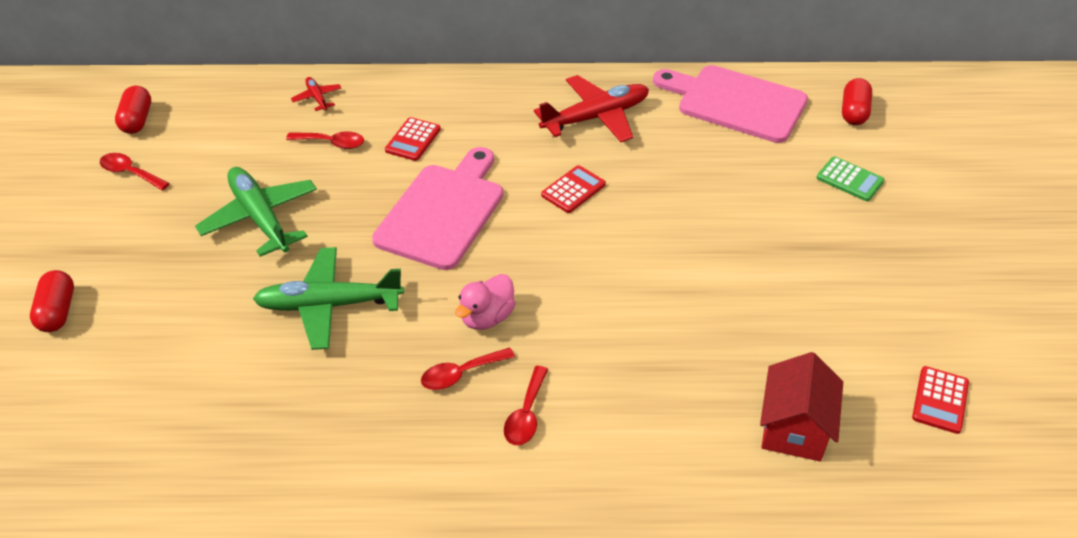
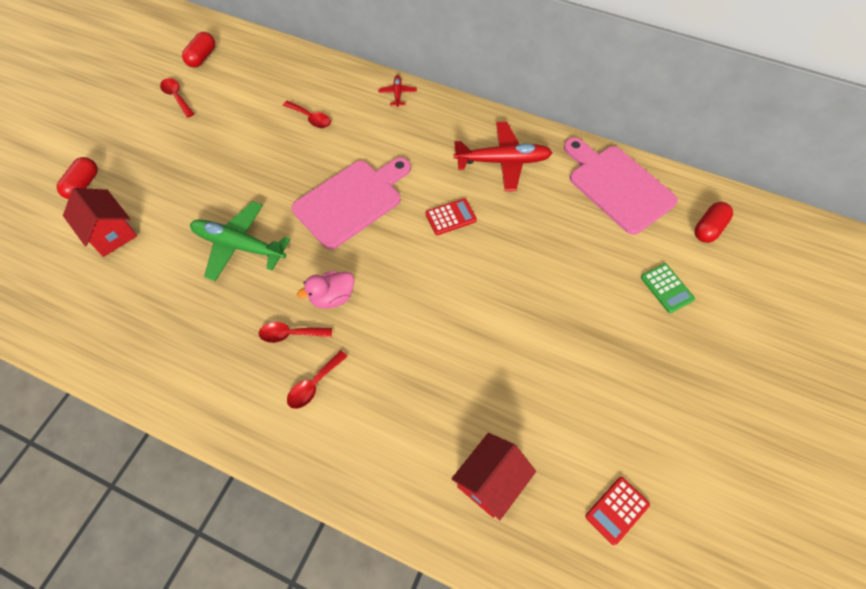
camera: 25 degrees right, 15 degrees up
(137, 352) = (111, 233): none -> red house
(260, 218) = (234, 161): green plane -> none
(317, 98) = (321, 78): red plane -> red plane (397, 94)
(413, 140) = (365, 135): red calculator -> none

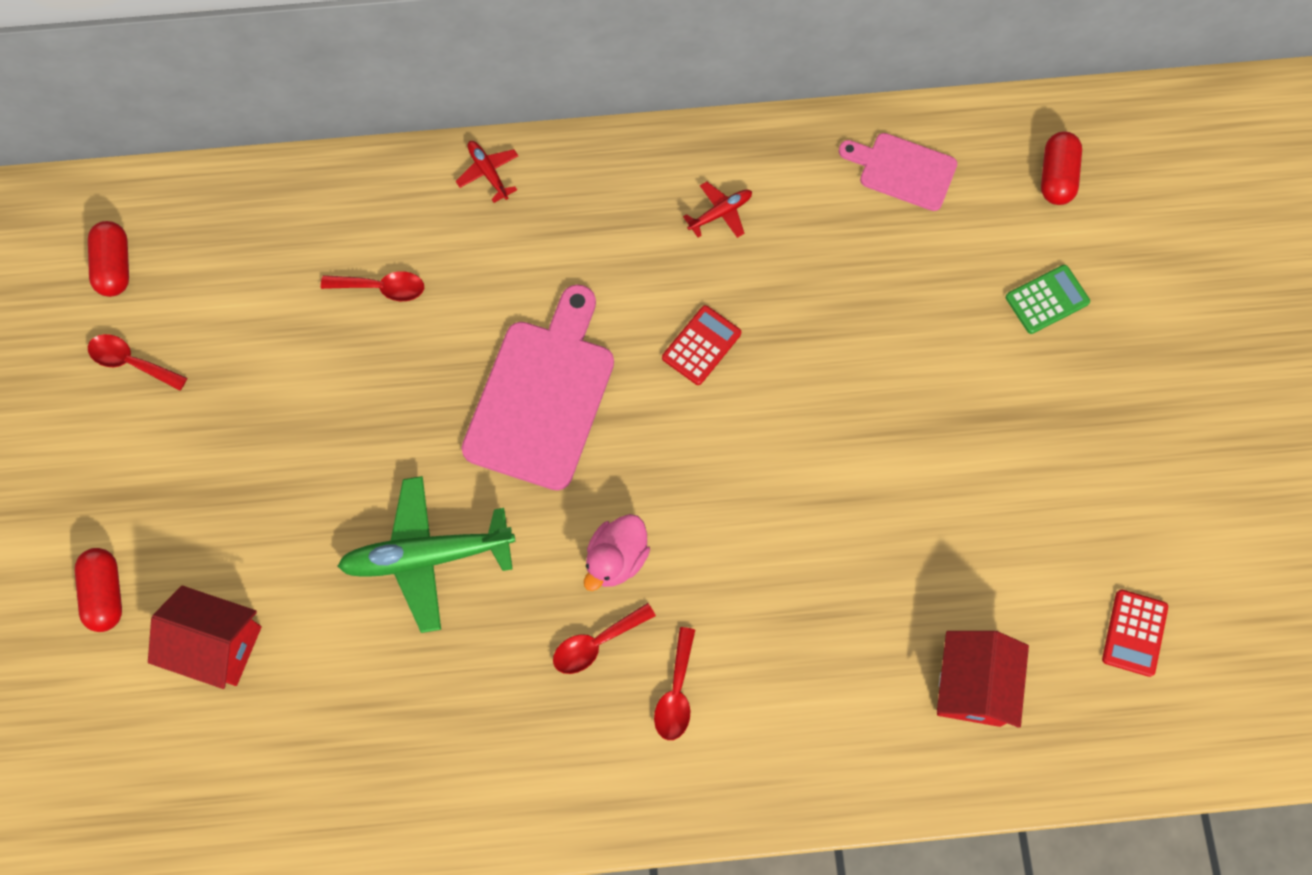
camera: 30 degrees left, 10 degrees up
(502, 161) = (720, 213): red plane -> red plane, size x0.47
(617, 186) = (902, 170): pink cutting board -> pink cutting board, size x0.58
(667, 288) = (1047, 299): green calculator -> green calculator turned 60 degrees counterclockwise

